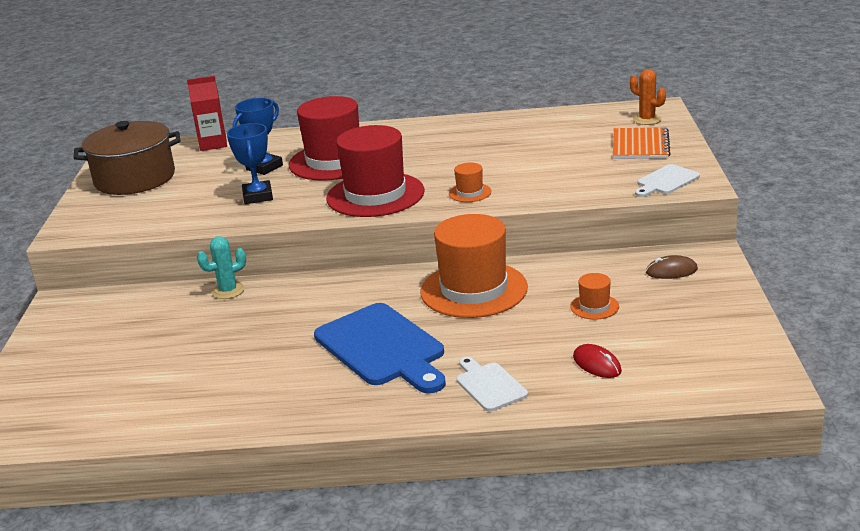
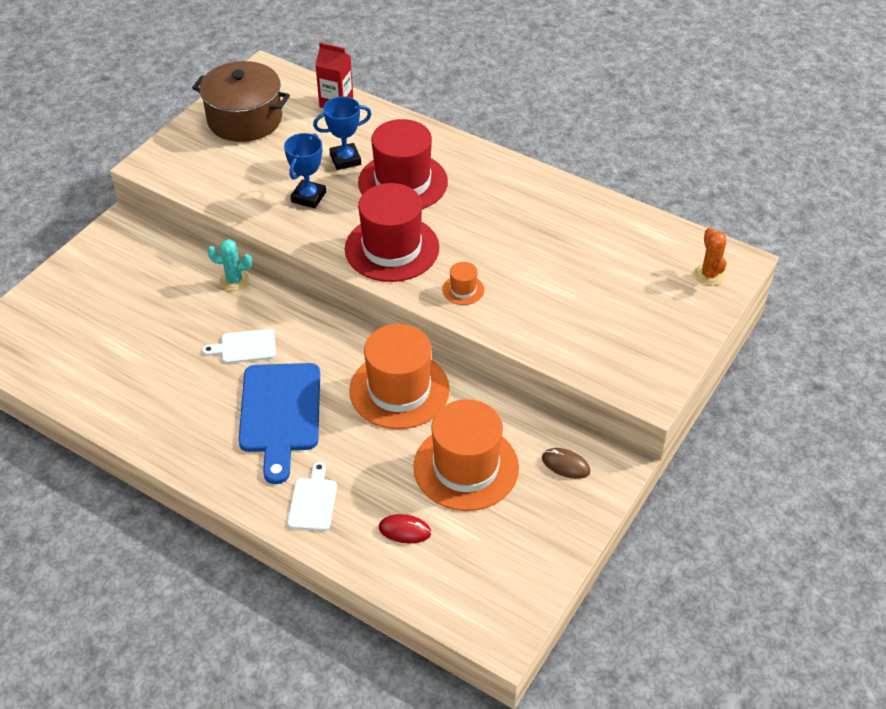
camera: 30 degrees right, 20 degrees up
(594, 306) = (466, 467): orange hat -> orange hat, size x2.33
(597, 364) = (404, 530): red mouse -> red mouse turned 75 degrees counterclockwise
(640, 146) = (662, 310): orange notebook -> none
(666, 181) = (630, 372): white cutting board -> white cutting board (245, 347)

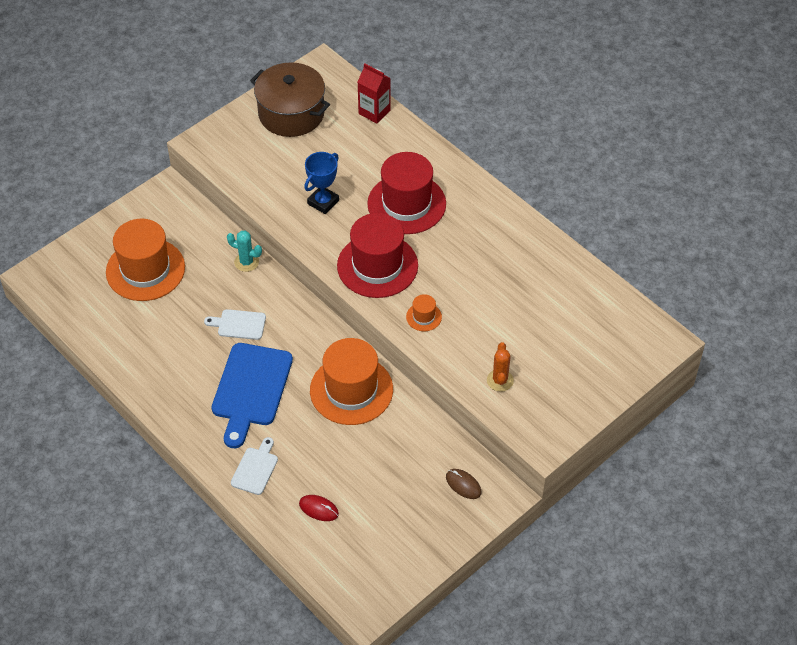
camera: 15 degrees right, 5 degrees up
(345, 159) = (365, 171): blue trophy -> none
(466, 467) = (383, 468): orange hat -> orange hat (145, 270)
(709, 275) = (636, 348): orange cactus -> orange cactus (500, 380)

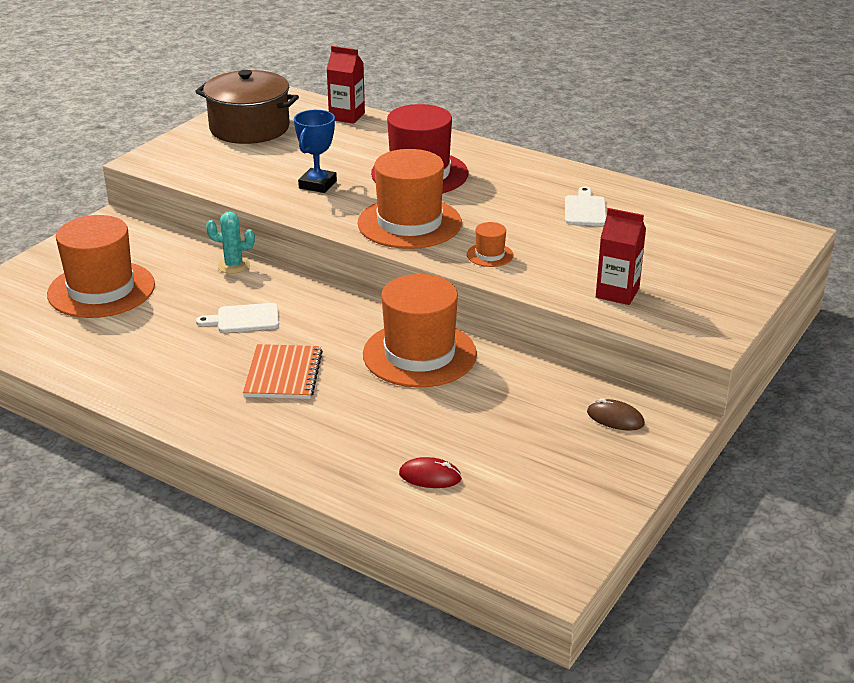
camera: 15 degrees left, 20 degrees down
(251, 389) = (283, 374): blue cutting board -> orange notebook
(255, 469) = (321, 450): white cutting board -> white cutting board (585, 209)
(377, 266) = (409, 223): red hat -> orange hat
(500, 380) = (617, 293): orange cactus -> red carton

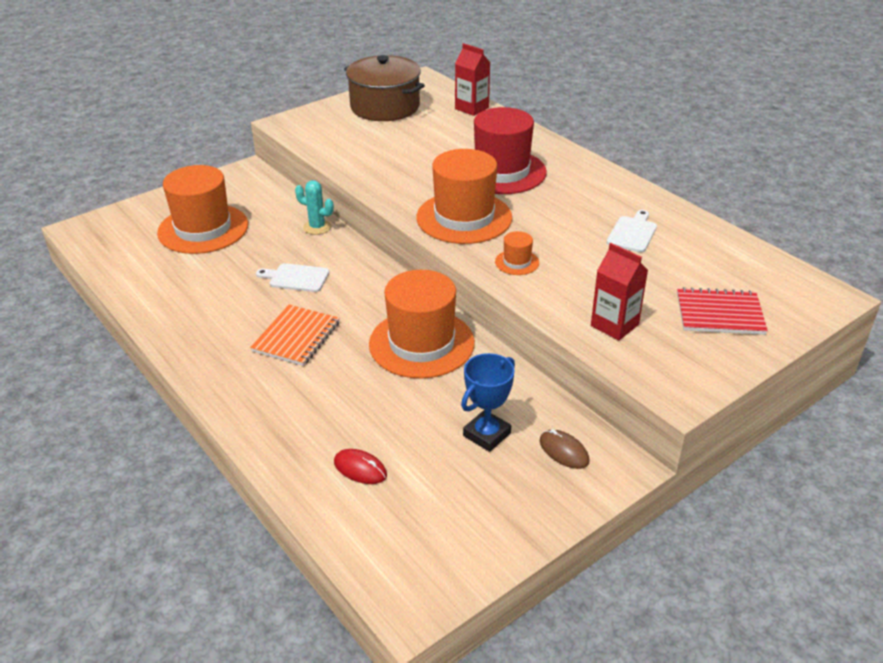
camera: 20 degrees right, 5 degrees up
(317, 184) = (408, 167): blue trophy -> blue trophy (486, 434)
(705, 265) = (719, 314): none -> red notebook

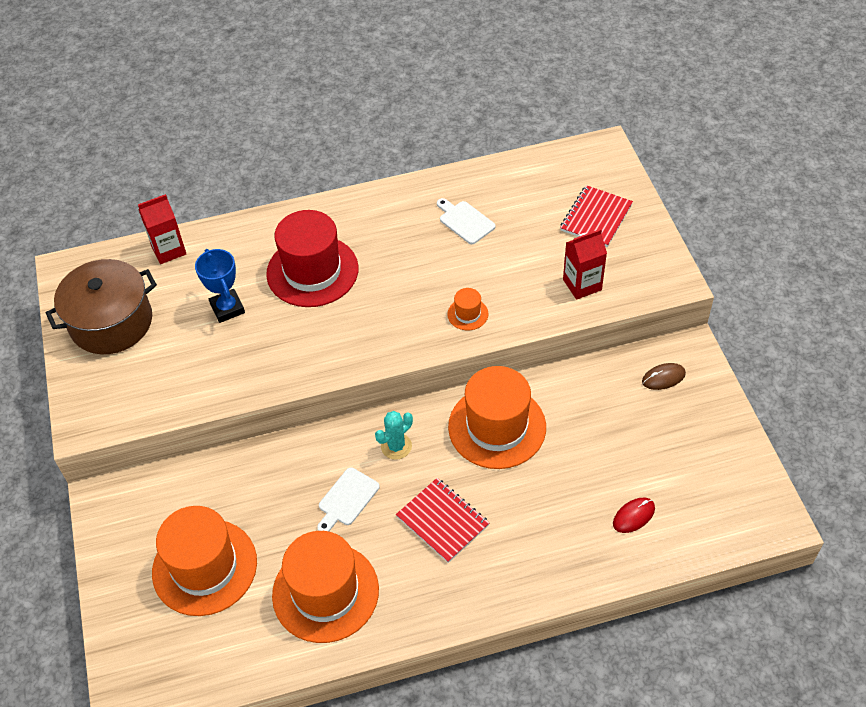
camera: 65 degrees left, 15 degrees up
(296, 337) = (442, 521): orange notebook -> red notebook
(317, 227) = (265, 458): turquoise cactus -> turquoise cactus (396, 446)
(464, 217) = (376, 327): orange hat -> orange hat (325, 592)
(486, 434) = (627, 419): blue trophy -> blue trophy (227, 308)

